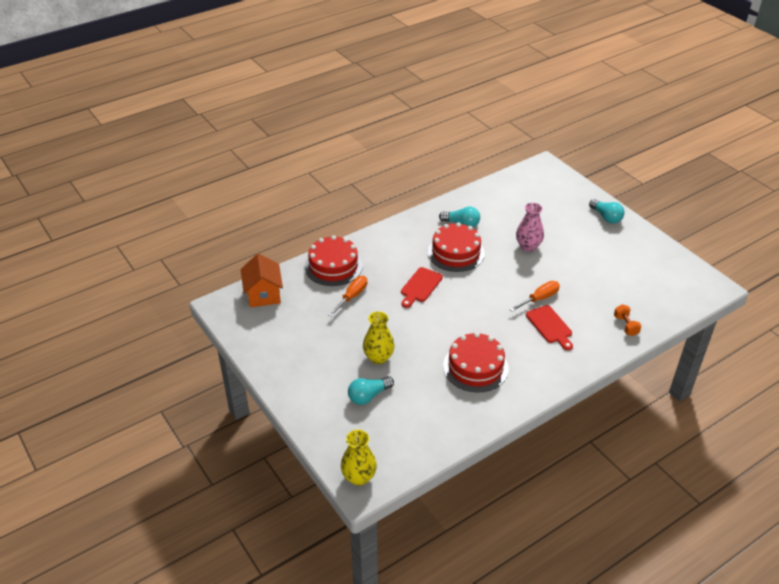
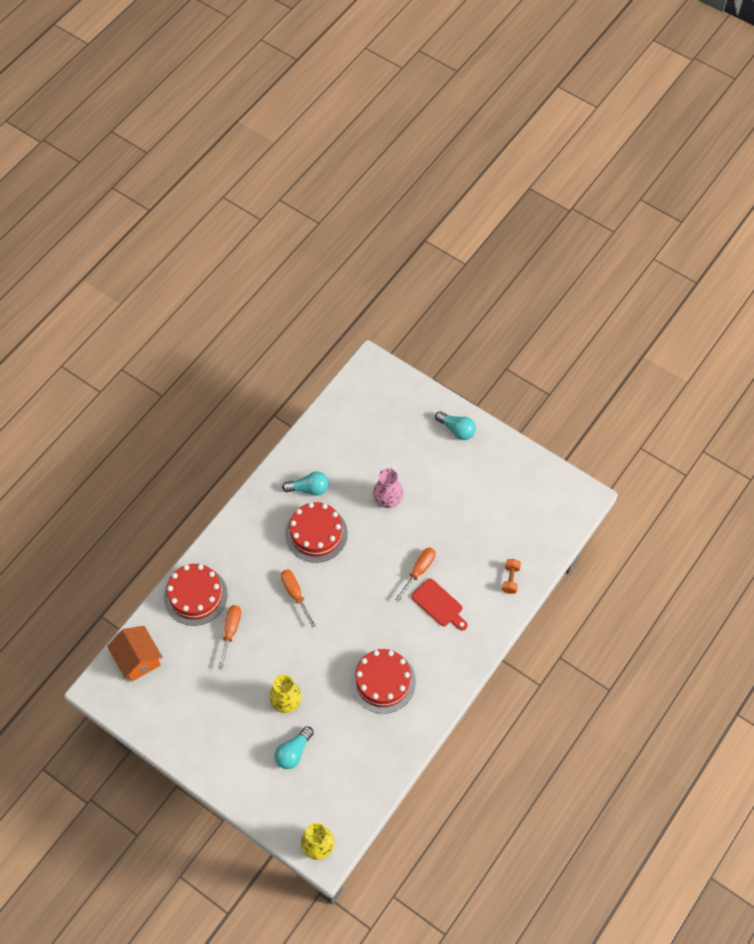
camera: 20 degrees left, 20 degrees up
(420, 286) = (295, 594): red cutting board -> orange screwdriver
(625, 326) = (510, 579): orange dumbbell -> orange dumbbell turned 45 degrees clockwise

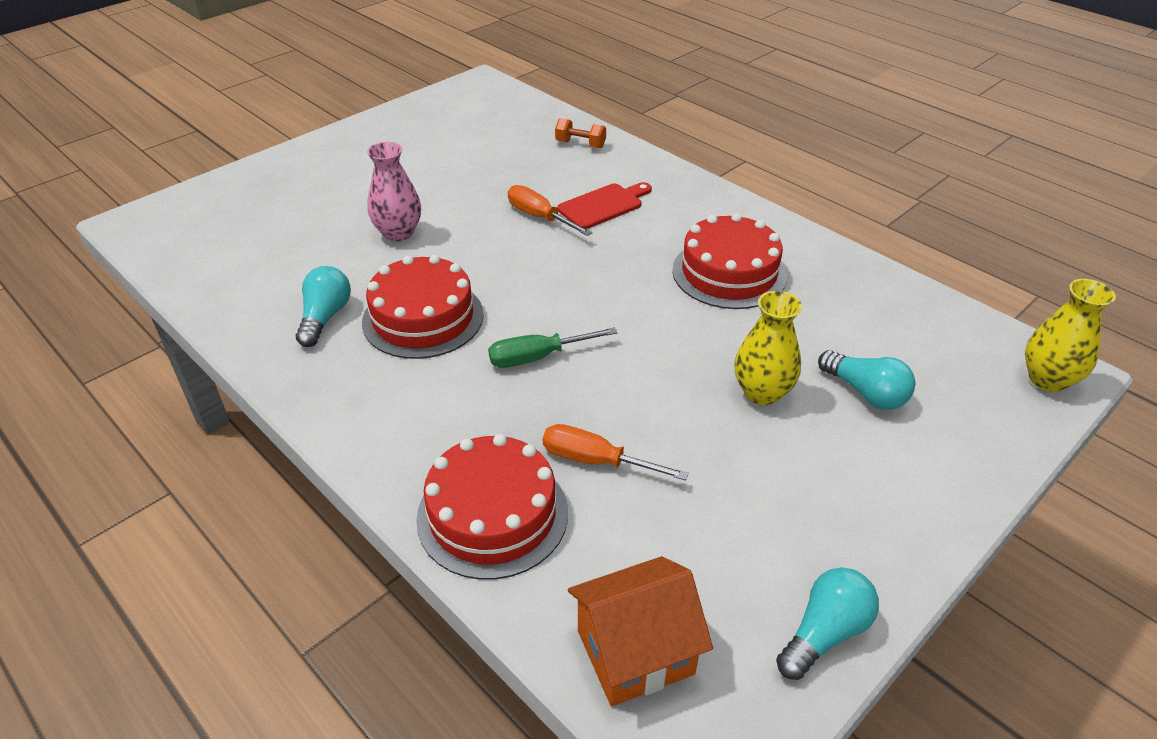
camera: 80 degrees left, 20 degrees down
(295, 594) = (538, 357): orange screwdriver -> green screwdriver
(456, 429) = (314, 159): turquoise light bulb -> turquoise light bulb (824, 633)

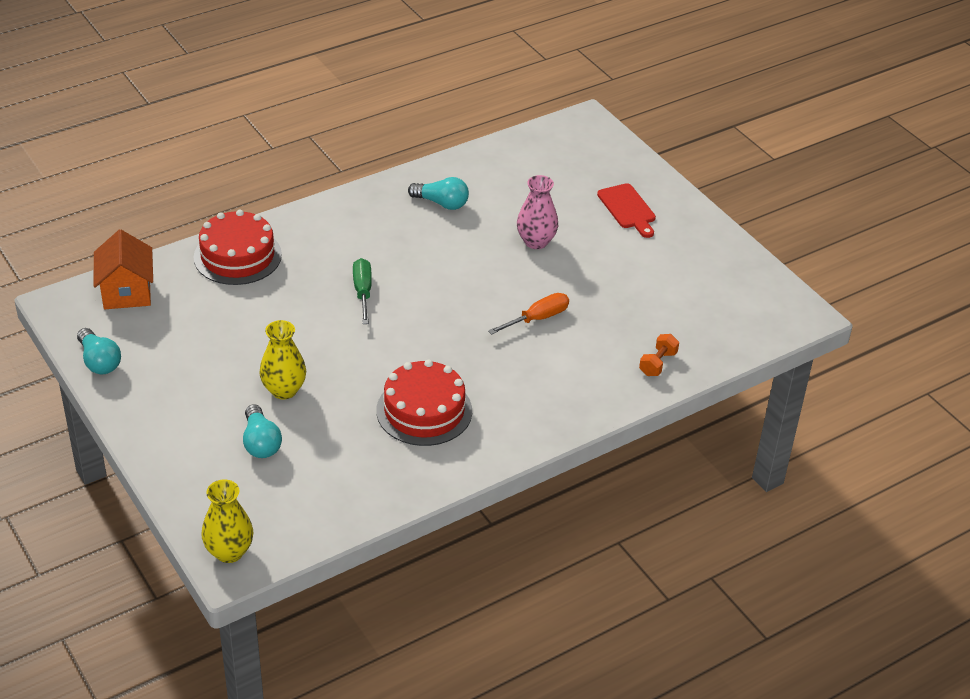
camera: 100 degrees right, 0 degrees up
(423, 318) = (425, 245): red cake -> none
(596, 461) = (258, 302): orange screwdriver -> none
(603, 205) = (545, 359): red cutting board -> red cutting board (628, 209)
(865, 393) = (260, 443): turquoise light bulb -> turquoise light bulb turned 75 degrees counterclockwise

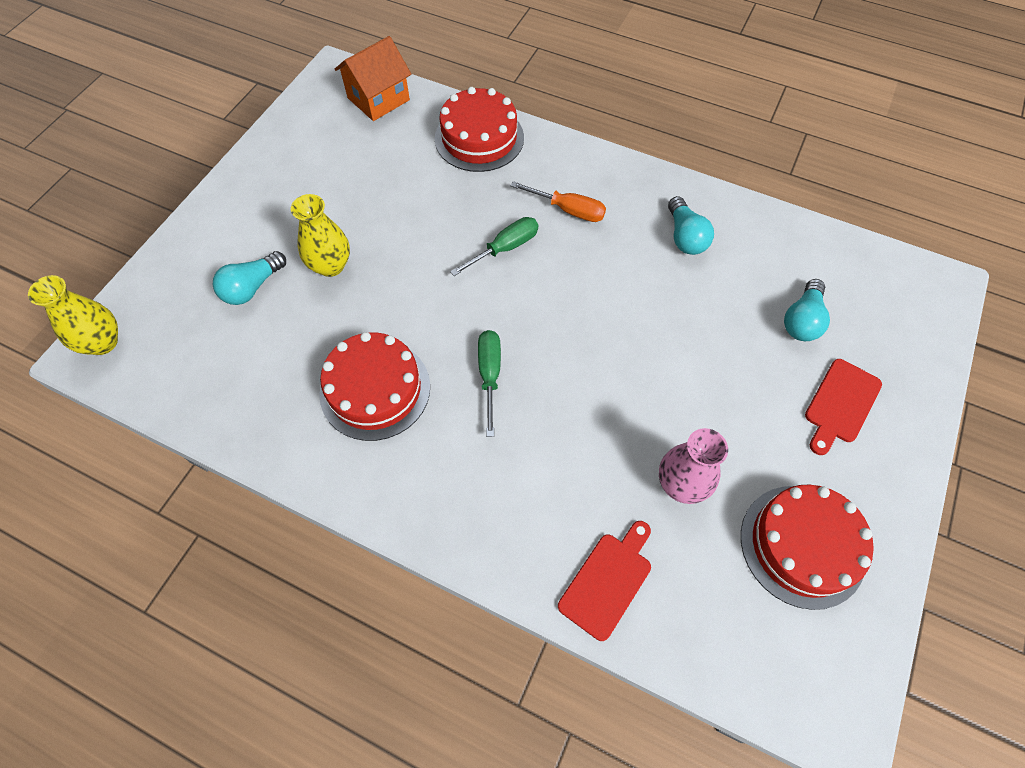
camera: 60 degrees right, 20 degrees up
(99, 361) = (284, 130): turquoise light bulb -> turquoise light bulb (802, 320)
(466, 349) = (489, 375): none -> green screwdriver
(536, 242) = (703, 347): pink vase -> pink vase (681, 484)
(537, 319) = (585, 414): orange screwdriver -> orange screwdriver (568, 210)
(658, 363) = (608, 580): orange dumbbell -> red cutting board
(700, 274) = (802, 545): none -> red cake

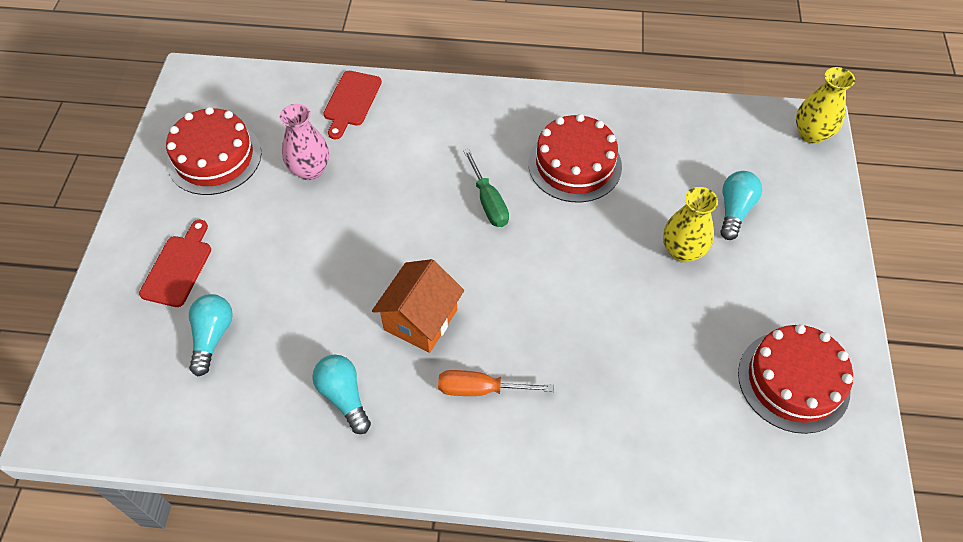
camera: 160 degrees right, 5 degrees down
(378, 99) = (782, 479): orange house -> orange house (420, 320)
(479, 138) = (625, 458): red cake -> red cake (793, 381)
(504, 248) = (528, 321): green screwdriver -> none

